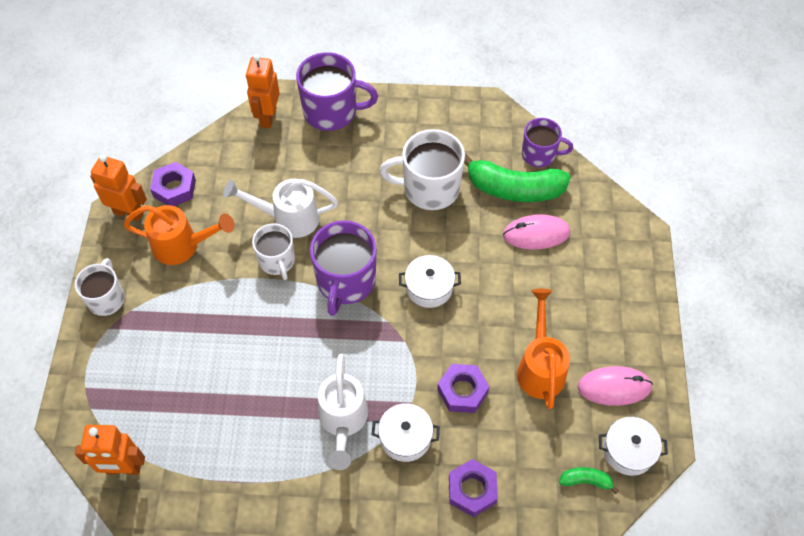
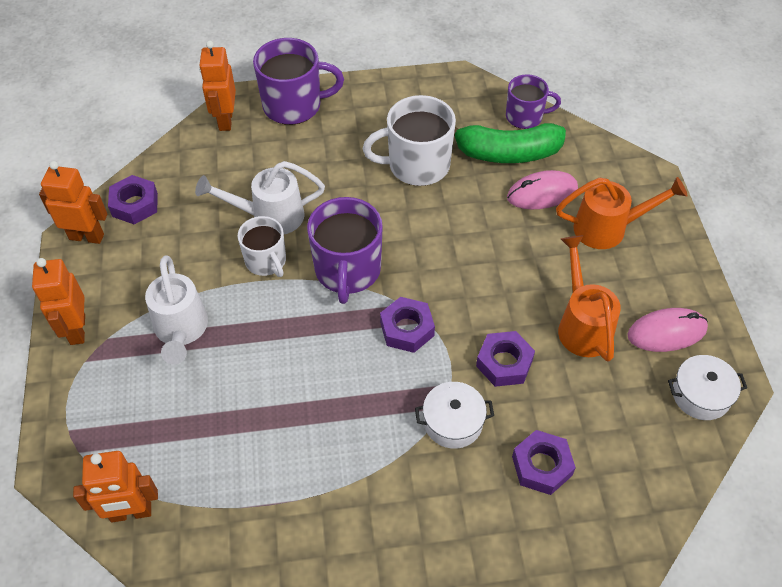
camera: 10 degrees left, 5 degrees down
(106, 298) = (77, 329): white mug -> orange robot
(182, 246) = (155, 262): orange watering can -> orange watering can (608, 228)
(343, 421) = (378, 416): white watering can -> white watering can (181, 330)
(385, 345) = (407, 329): none -> purple nut
(429, 287) = (441, 263): white pot -> none
(585, 481) = (664, 434): green banana -> none

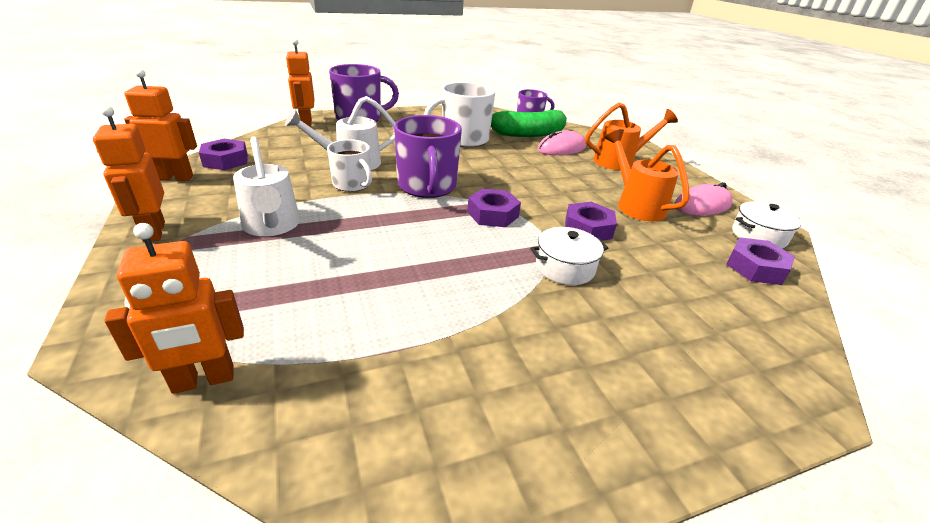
camera: 15 degrees left, 20 degrees down
(541, 466) = (666, 290): purple nut -> purple nut (755, 267)

